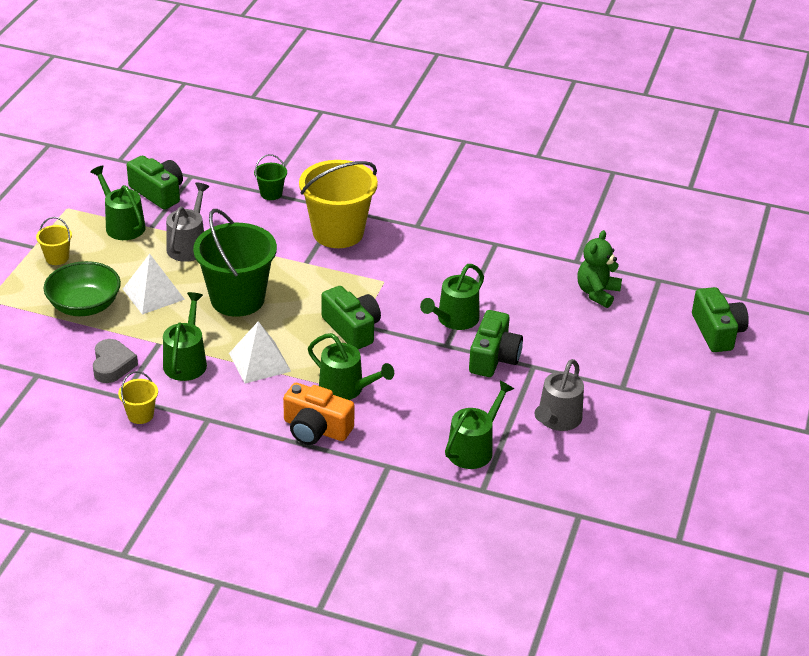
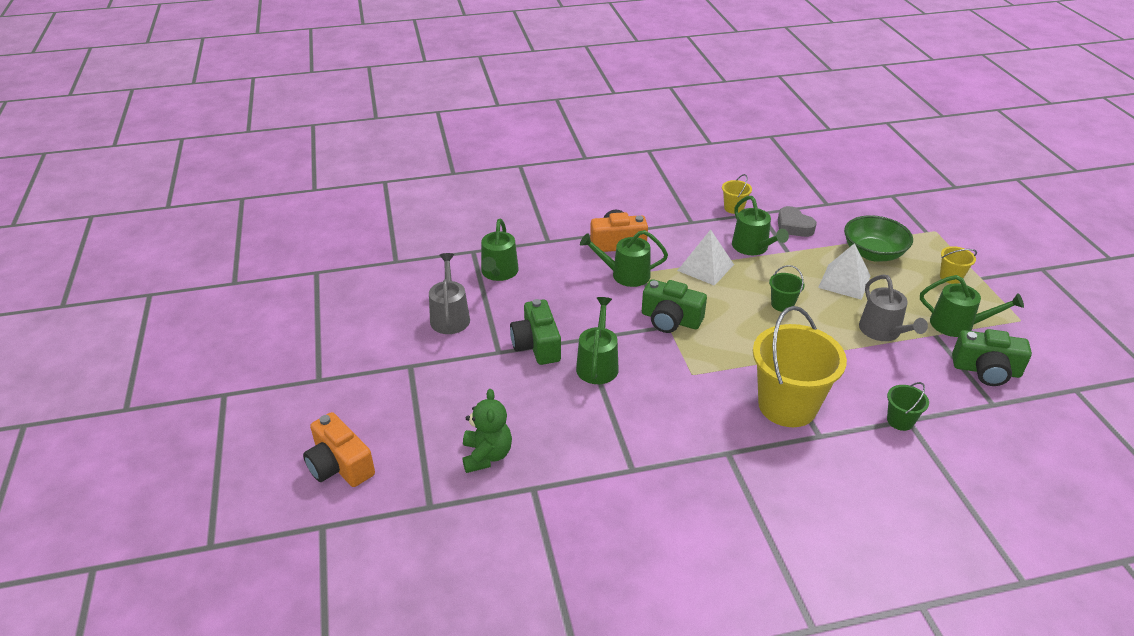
camera: 150 degrees right, 0 degrees up
(237, 299) = (782, 304): green bucket -> green bucket, size x0.44
(717, 331) = (339, 465): green camera -> orange camera

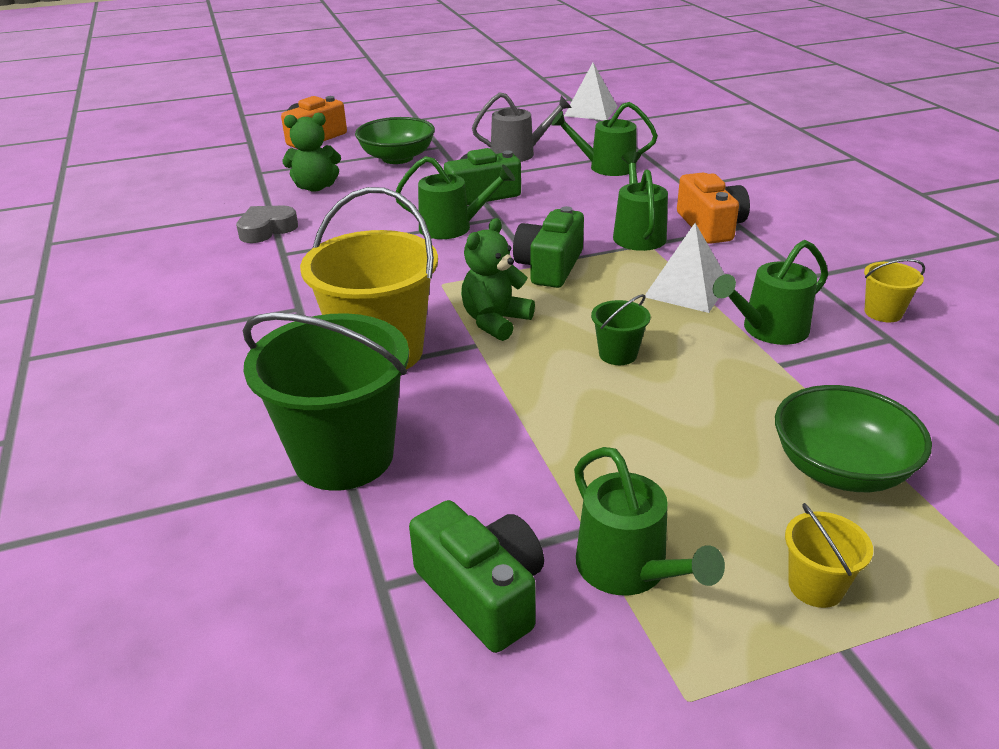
camera: 85 degrees right, 5 degrees down
(429, 396) = (397, 158): none -> green bowl
(746, 350) = (495, 321): none -> green teddy bear
(793, 226) = (871, 373): grey heart -> grey heart (266, 229)
(844, 281) = (716, 423): white pyramid -> white pyramid (590, 111)
(882, 331) = (576, 458): grey watering can -> none
(900, 421) = (343, 456): green bucket -> green bucket, size x2.27
(957, 325) = (628, 569): green watering can -> green watering can turned 45 degrees counterclockwise
(986, 370) = (483, 592): green camera -> green camera turned 135 degrees clockwise

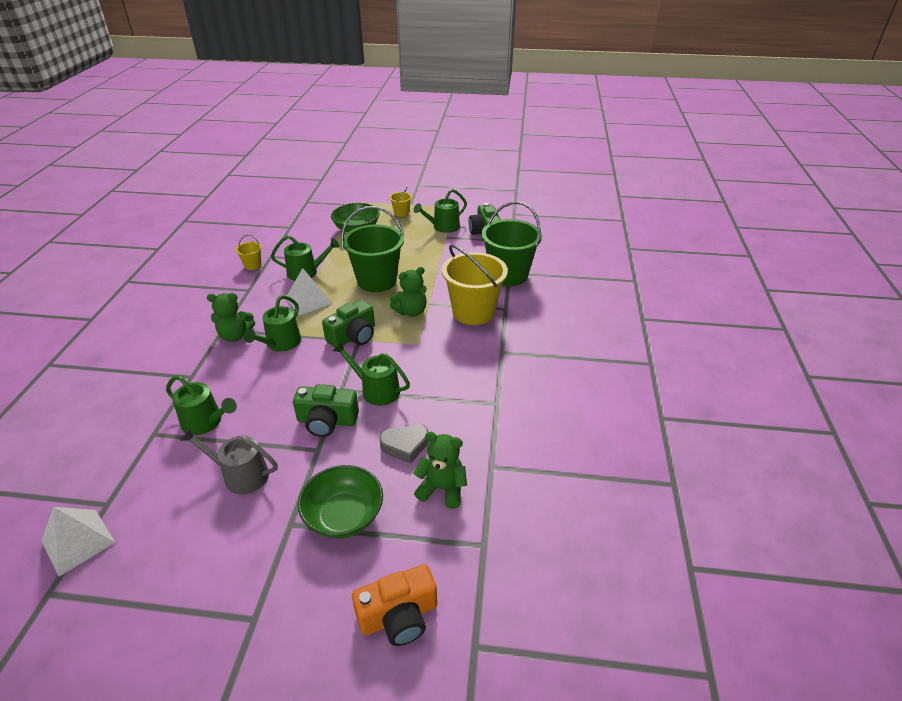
camera: 155 degrees left, 5 degrees up
(266, 229) = (500, 436): grey heart -> grey heart (405, 445)
(618, 354) = (377, 281): green bucket -> green bucket, size x2.27
(628, 569) = (443, 227): green watering can -> green watering can turned 120 degrees counterclockwise
(710, 226) = (235, 336): orange camera -> green teddy bear

